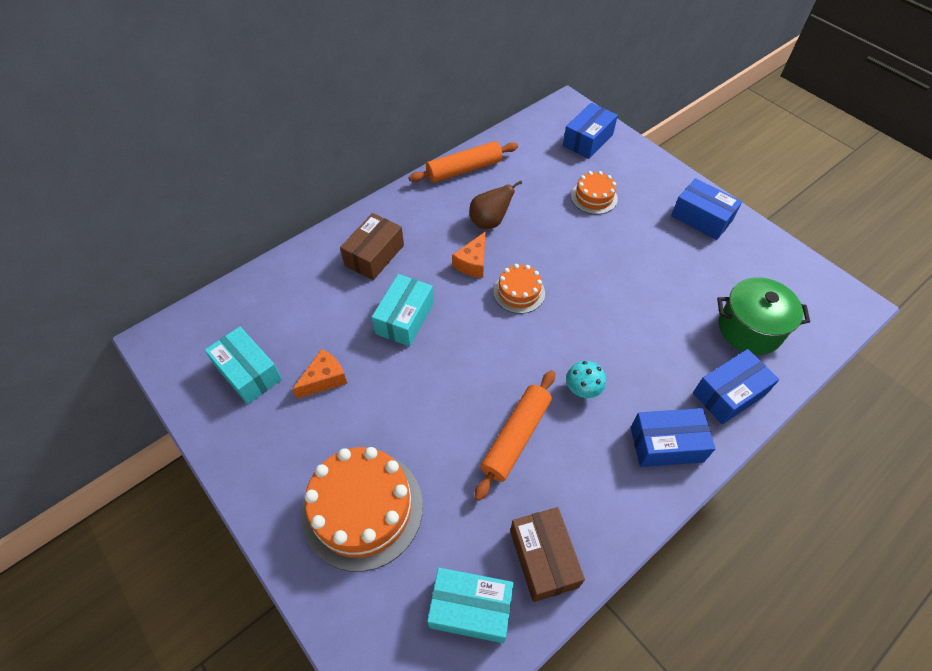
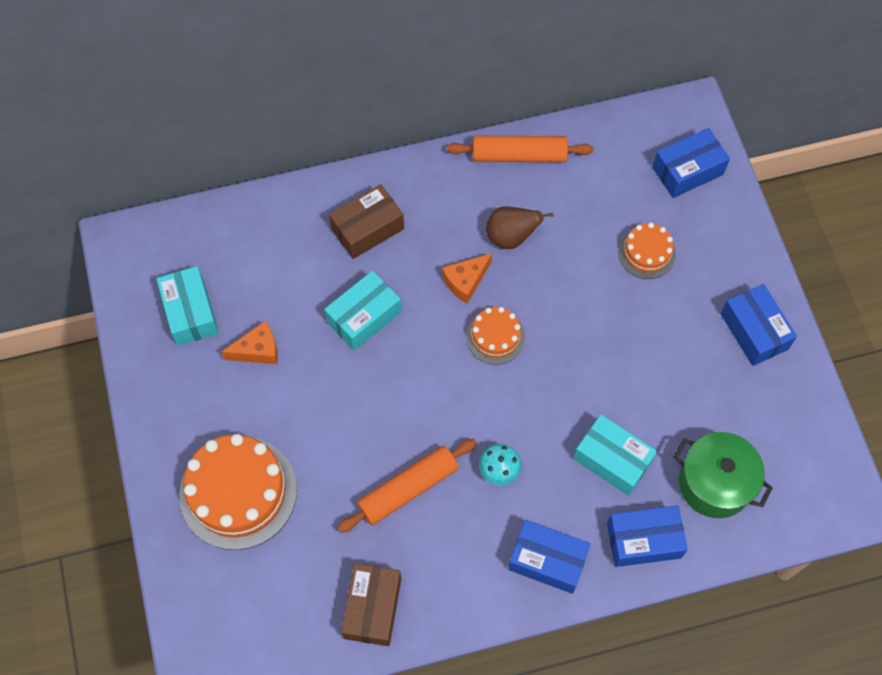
camera: 25 degrees right, 10 degrees up
(470, 608) = (289, 619): turquoise box -> turquoise box (612, 460)

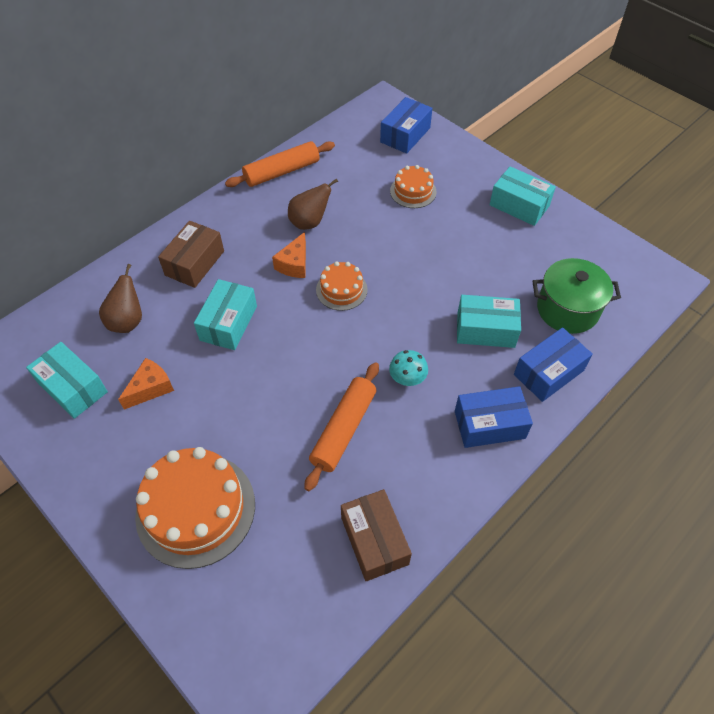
camera: 30 degrees left, 10 degrees down
(271, 265) = (128, 321): none -> brown pear
(754, 331) = (519, 205): blue box -> turquoise box

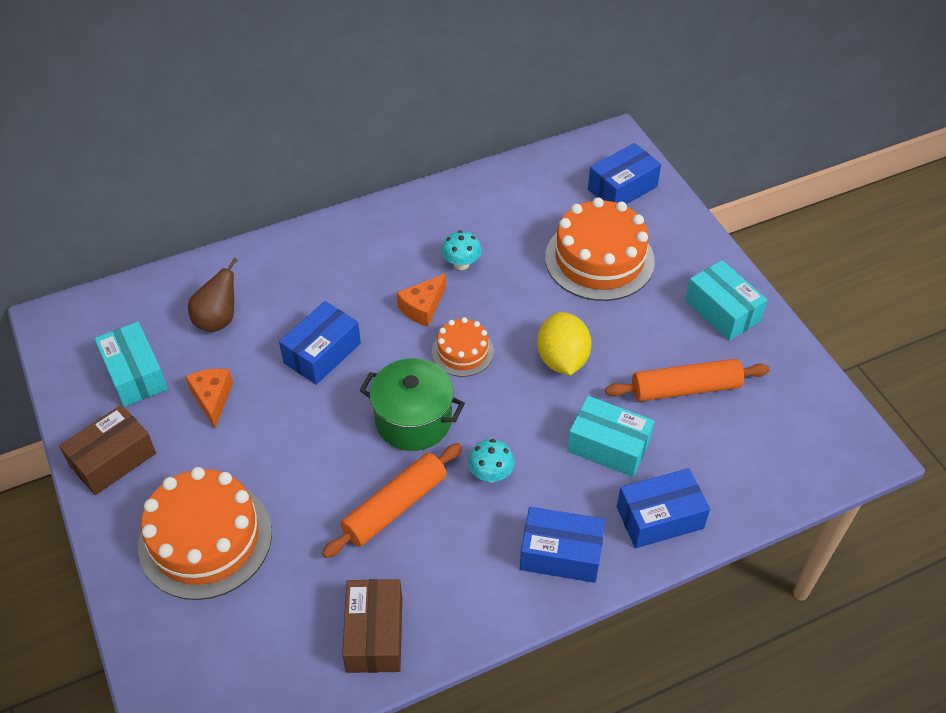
camera: 20 degrees right, 5 degrees down
(150, 388) = (212, 399): orange cheese -> orange cheese turned 75 degrees counterclockwise
(195, 263) = (314, 276): brown box -> brown box (113, 459)
(228, 323) = (322, 353): turquoise box -> blue box
(282, 172) = (456, 196): orange rolling pin -> orange rolling pin (685, 388)
(309, 222) = (461, 264): brown pear -> turquoise mushroom
(413, 191) = (599, 259): orange cake -> orange cake, size x1.88
(420, 274) = (562, 359): none -> yellow lemon
(567, 309) = (720, 452): green pot -> green pot (413, 420)

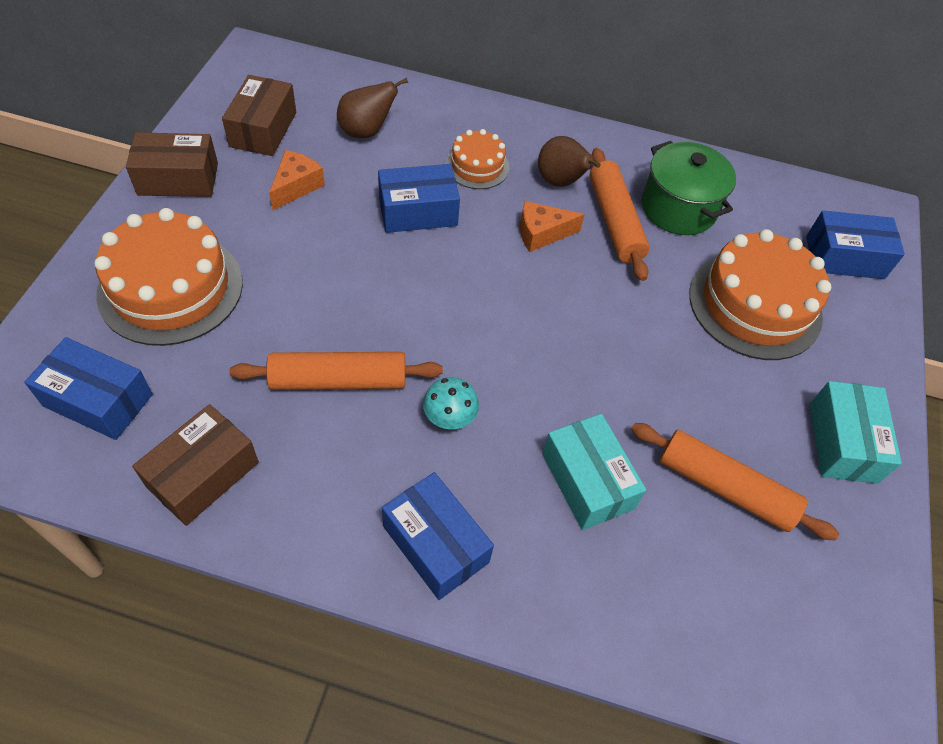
camera: 35 degrees right, 5 degrees up
(135, 374) = (263, 129): turquoise box -> brown box
(398, 261) = (560, 182): none -> brown pear
(413, 420) = (433, 320): green pot -> green pot (678, 208)
(461, 264) = (615, 221): turquoise mushroom -> orange rolling pin
(462, 352) = (537, 294): orange cake -> orange cake (477, 166)
(562, 359) = (624, 368): yellow lemon -> none
(659, 517) = (568, 592): blue box -> blue box (98, 400)

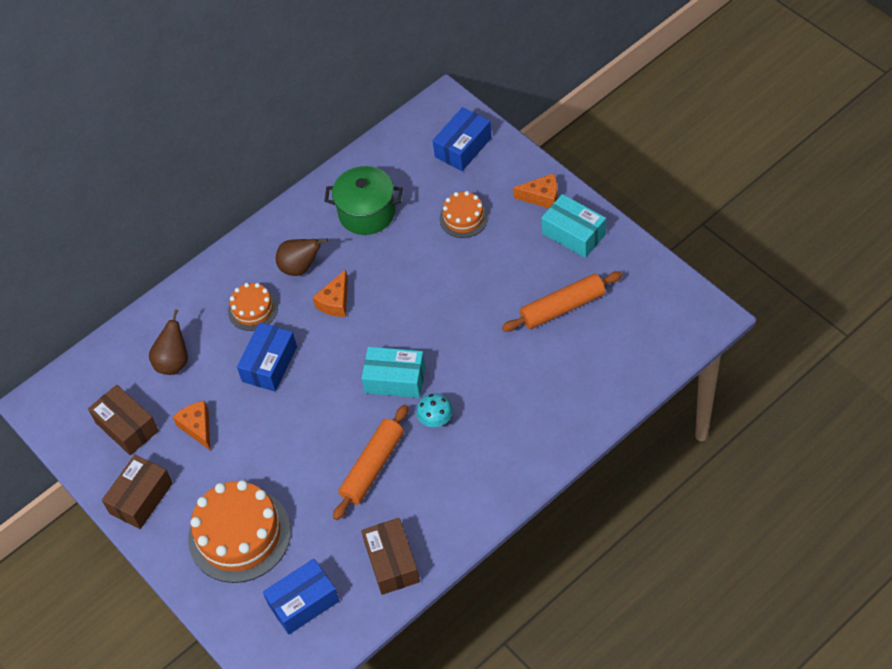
camera: 45 degrees left, 0 degrees up
(435, 544) = (507, 463): blue box -> none
(587, 481) = (517, 371): turquoise box -> turquoise box (395, 380)
(615, 221) = (353, 255): orange rolling pin -> none
(755, 305) = (463, 218): orange cake -> orange cake, size x0.53
(859, 375) = (542, 197): none -> orange cheese

